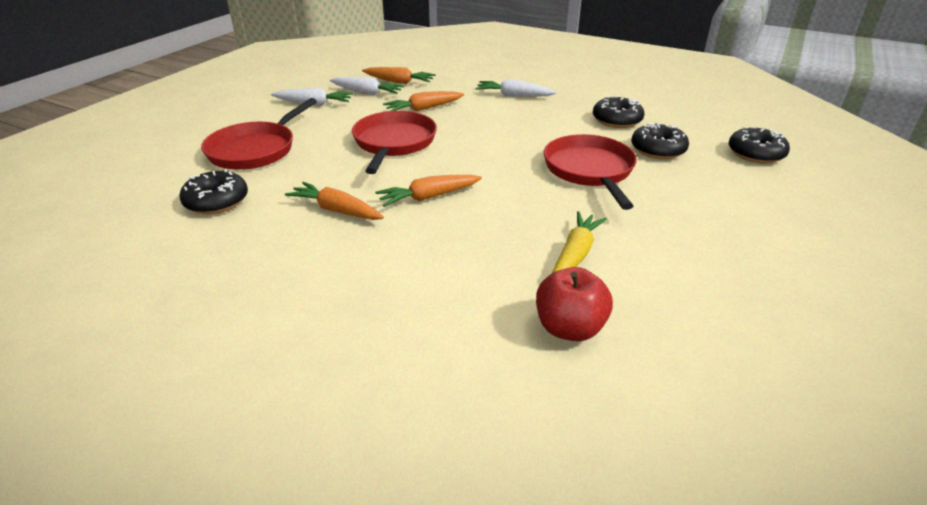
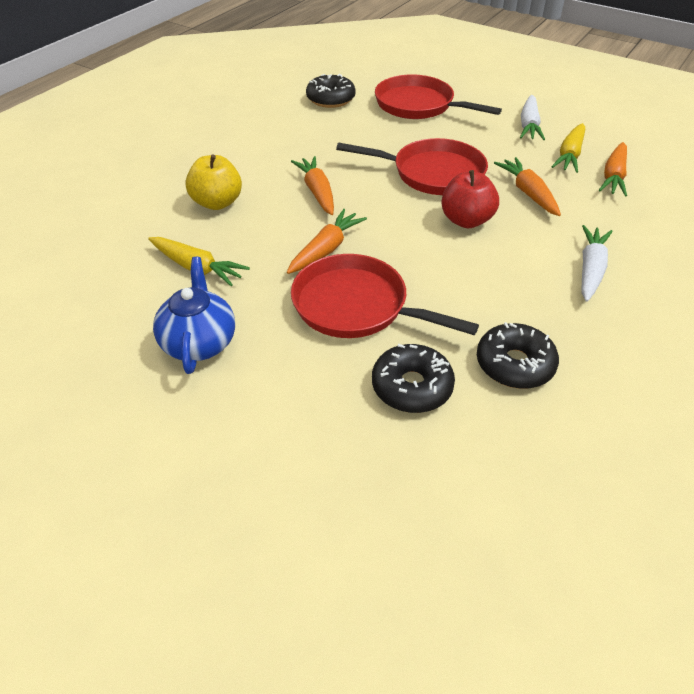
camera: 95 degrees right, 10 degrees up
(336, 210) = (305, 148): orange carrot -> orange carrot (326, 249)
(367, 93) = (569, 155): white carrot -> yellow carrot
(456, 258) = (217, 203): none -> yellow apple
(569, 328) = (107, 250): red apple -> red apple (466, 220)
(590, 171) = (356, 306): red pan -> red pan turned 150 degrees counterclockwise
(673, 237) = (199, 342): none -> blue teapot
(755, 154) = (394, 512): black donut -> none

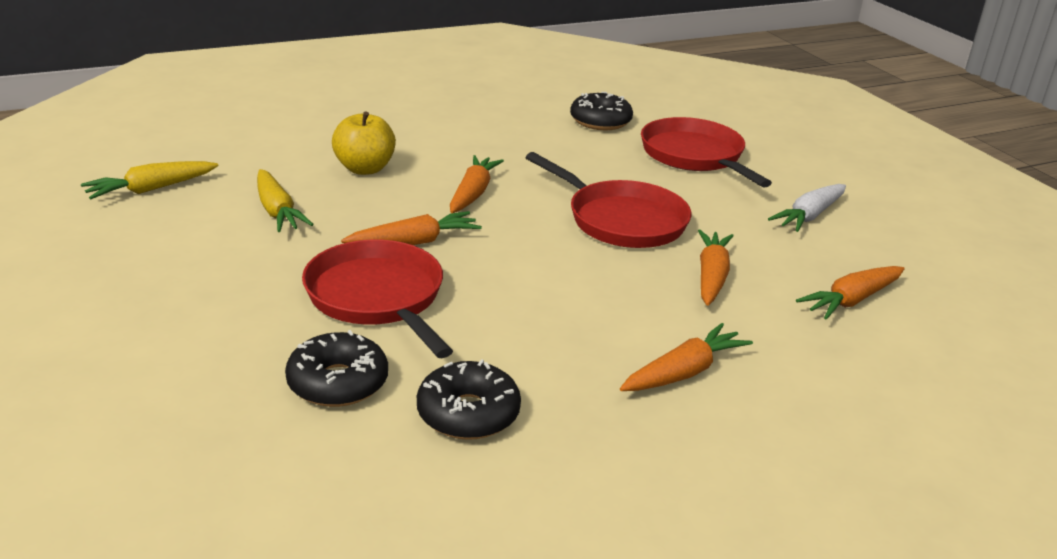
camera: 30 degrees right, 15 degrees down
(199, 342) = (202, 266): blue teapot -> none
(466, 220) = (599, 273): red apple -> none
(569, 155) = (821, 261): yellow carrot -> yellow carrot (151, 189)
(590, 269) = (683, 372): white carrot -> orange carrot

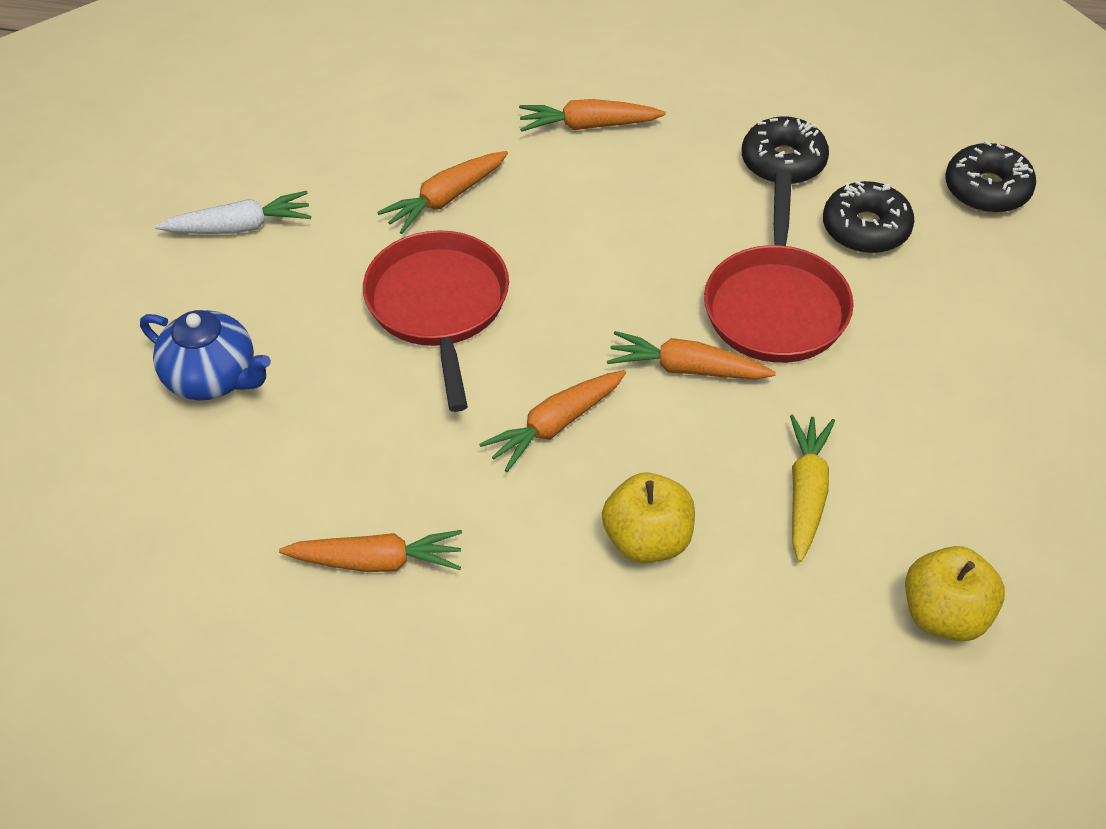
camera: 140 degrees left, 20 degrees up
(151, 189) = (946, 615): yellow carrot -> yellow apple
(600, 121) = (229, 515): black donut -> black donut (987, 189)
(695, 156) = (212, 378): red pan -> blue teapot
(851, 300) = (362, 125): orange carrot -> orange carrot (376, 561)

